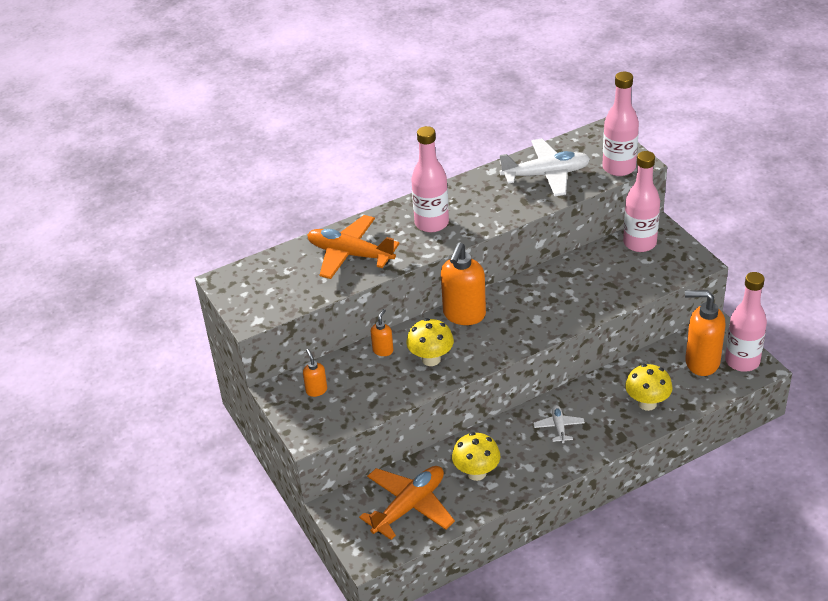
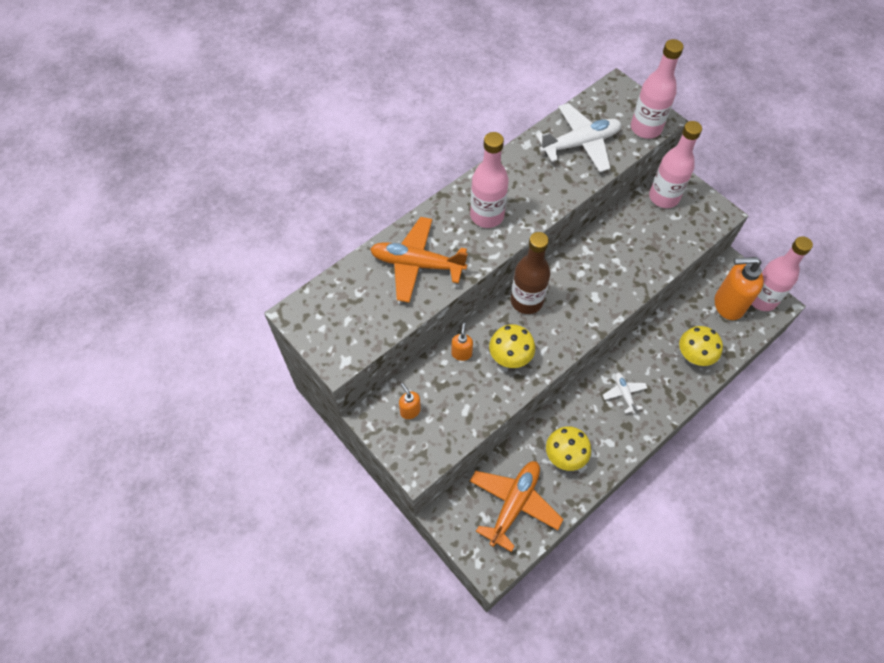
camera: 15 degrees left, 20 degrees up
(464, 315) = (526, 301): orange soap dispenser -> brown bottle

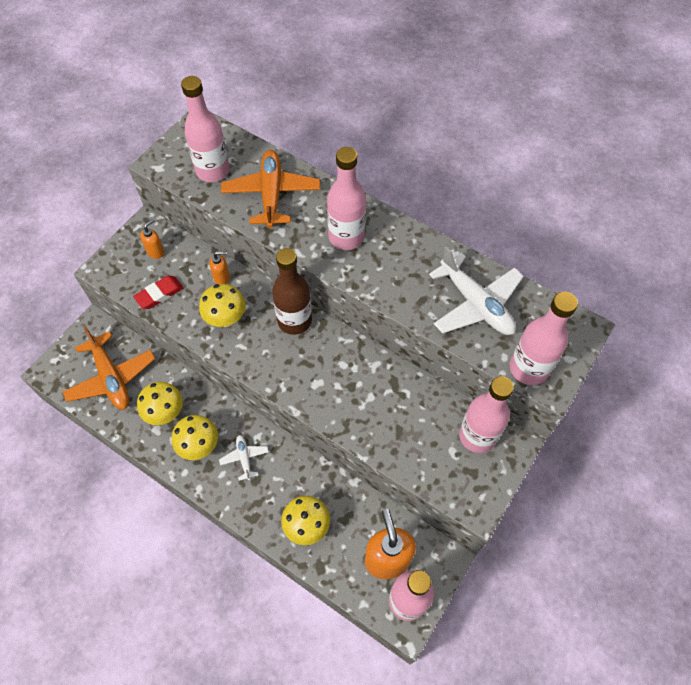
camera: 75 degrees right, 0 degrees up
(368, 310) = (213, 171): none -> pink bottle
(465, 414) = (159, 294): none -> red eraser
(514, 504) = (111, 378): orange plane -> orange plane turned 45 degrees clockwise
(605, 430) = (199, 446): none -> yellow mushroom
(624, 394) = (244, 458): white plane -> white plane turned 75 degrees counterclockwise

